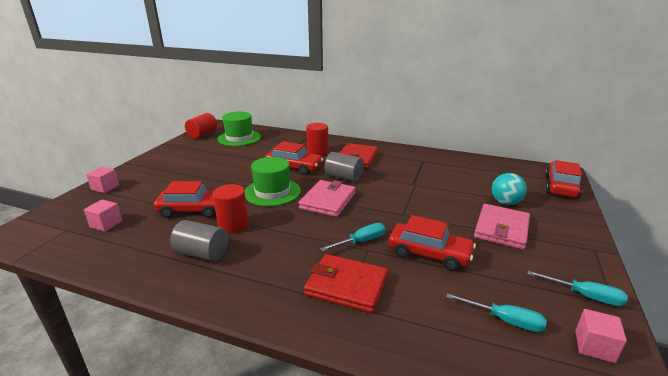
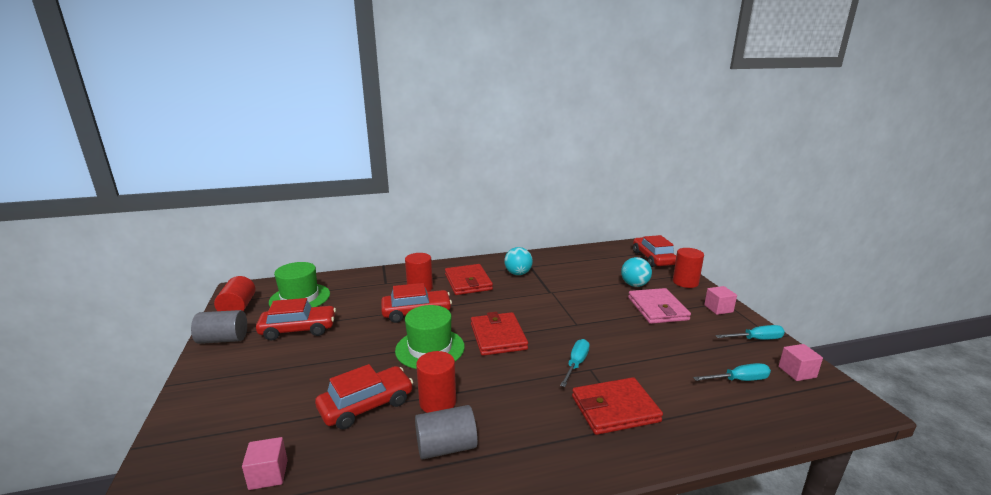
camera: 35 degrees left, 5 degrees down
(105, 187) = (188, 430): pink cube -> pink cube (718, 308)
(328, 201) = (498, 336): pink wallet -> red wallet
(344, 177) = (481, 306): grey cylinder -> grey cylinder (223, 339)
(404, 163) = (518, 273): none -> turquoise ball
(429, 254) = (637, 351): red car -> red car (298, 329)
(570, 217) = (685, 282): none -> red cylinder

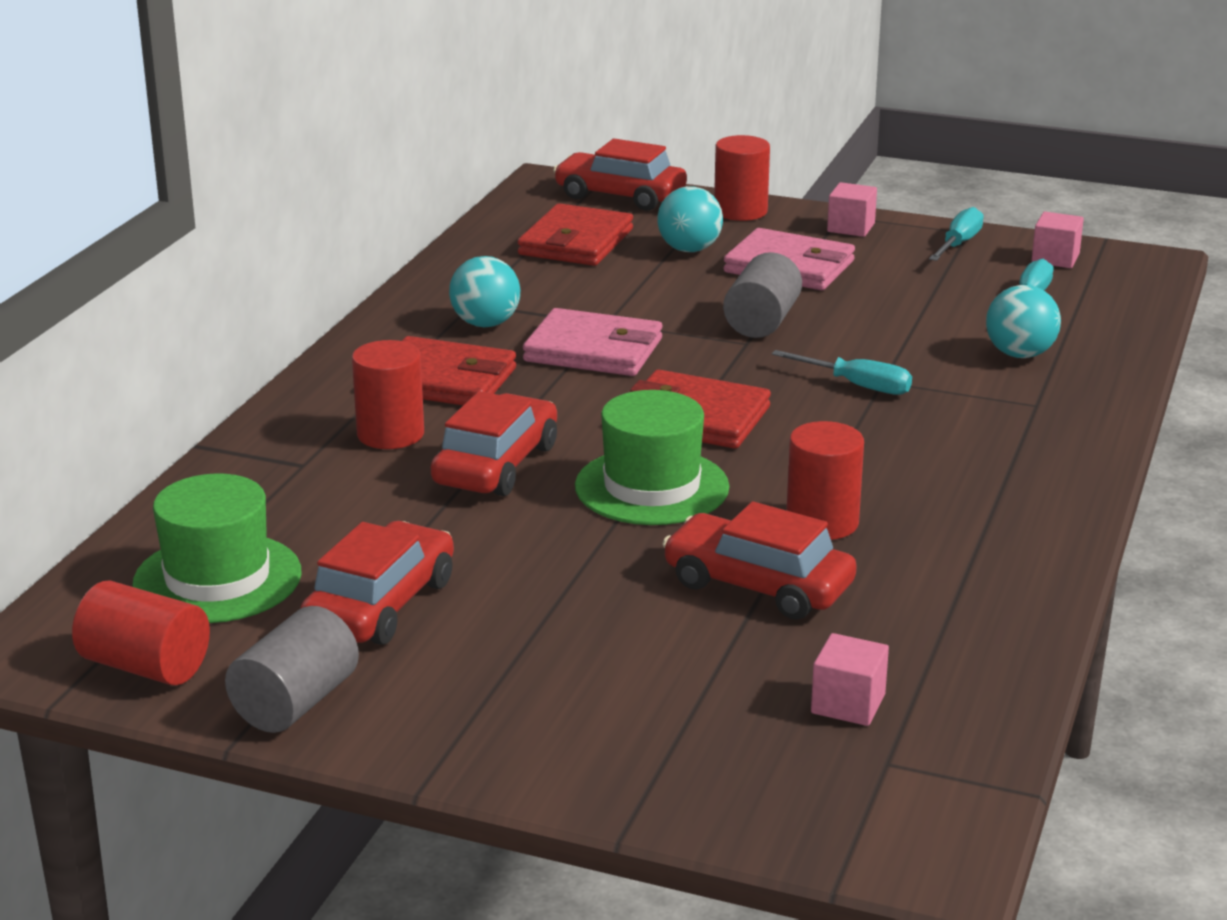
camera: 55 degrees left, 5 degrees up
(366, 405) = (758, 585): red car -> red car turned 60 degrees counterclockwise
(446, 447) = (939, 545): grey cylinder -> grey cylinder (762, 322)
(525, 297) = (593, 350): none -> pink wallet
(576, 364) = (857, 385): turquoise screwdriver -> turquoise screwdriver turned 150 degrees clockwise
(615, 409) = (992, 400): red wallet -> red wallet (576, 242)
(675, 399) = (1019, 354): none -> turquoise ball

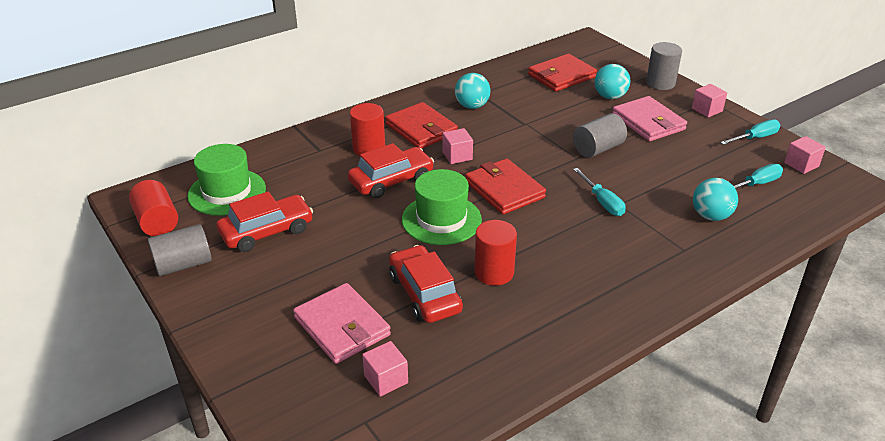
camera: 35 degrees right, 10 degrees up
(558, 397) = (457, 156): none -> pink cube
(593, 350) = (501, 136): pink wallet -> pink wallet (342, 326)
(620, 196) = (611, 57): red car -> none
(740, 211) = (660, 83): red cylinder -> grey cylinder

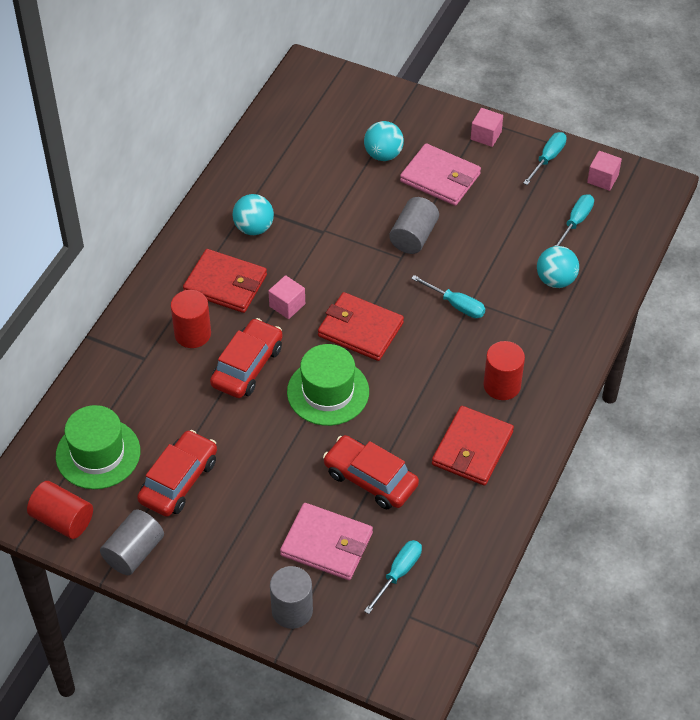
camera: 30 degrees left, 15 degrees up
(386, 379) = (398, 573): pink cube -> turquoise screwdriver
(494, 272) = (413, 429): red cylinder -> red cylinder (502, 385)
(561, 76) = (316, 141): red wallet -> red wallet (472, 448)
(660, 83) = (421, 112): grey cylinder -> grey cylinder (292, 610)

